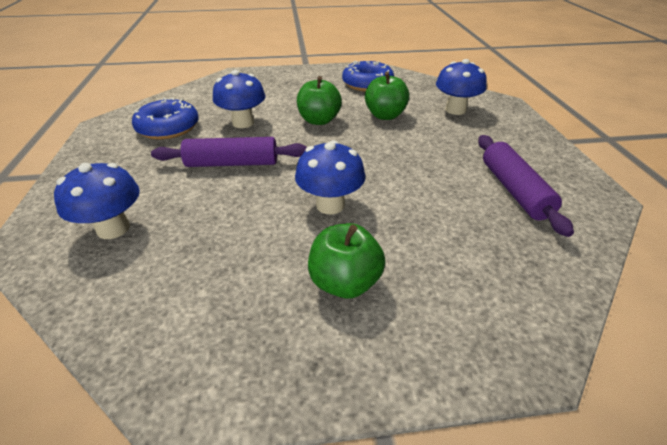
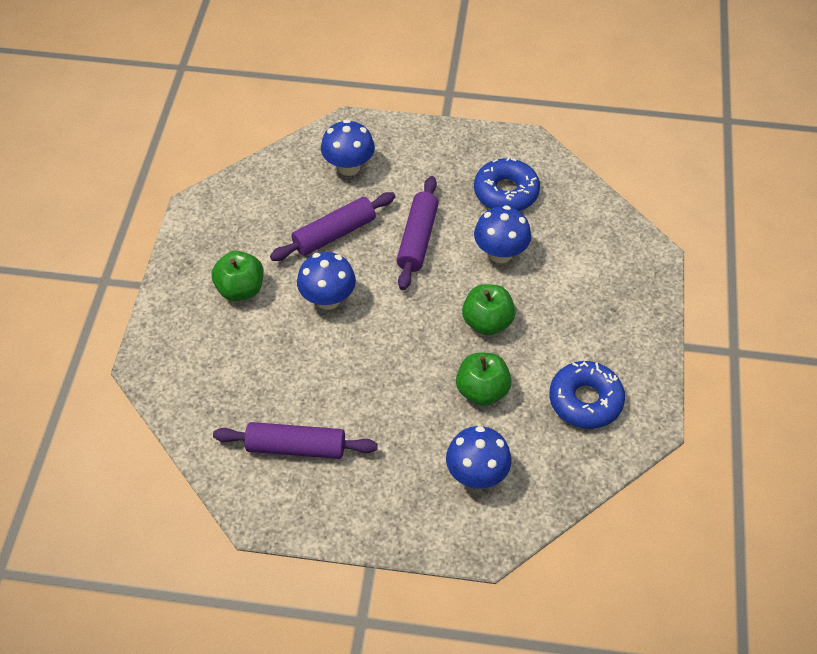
camera: 105 degrees right, 15 degrees up
(231, 219) = (334, 234): none -> purple rolling pin

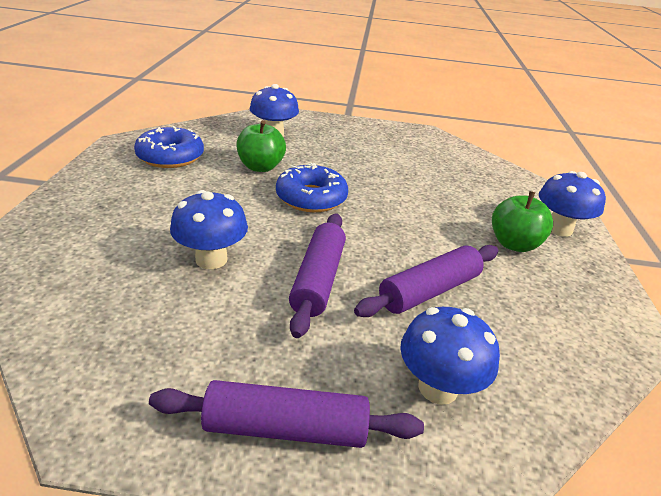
camera: 175 degrees right, 20 degrees down
(296, 447) = (411, 153): purple rolling pin -> purple rolling pin (285, 428)
(328, 299) = (416, 231): blue mushroom -> blue mushroom (559, 229)
(487, 322) = (245, 205): green apple -> none
(506, 192) = (175, 334): blue donut -> blue donut (311, 198)

